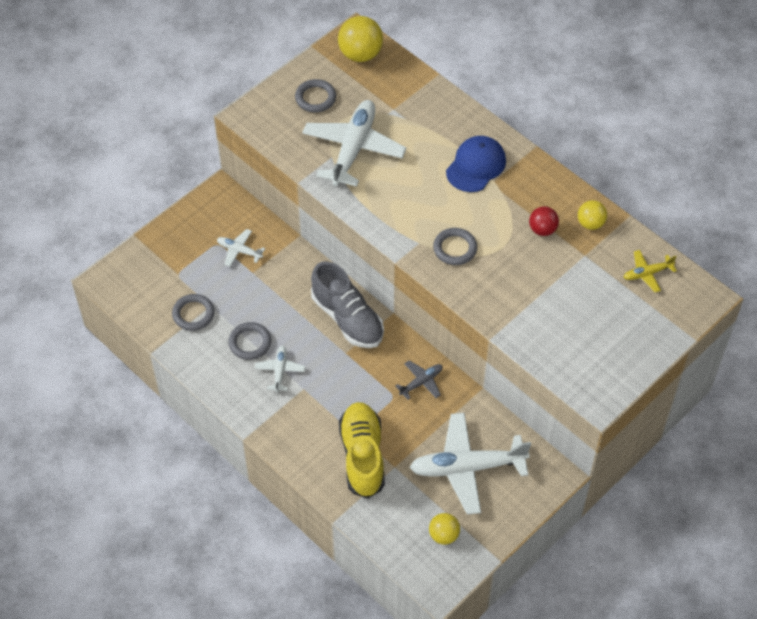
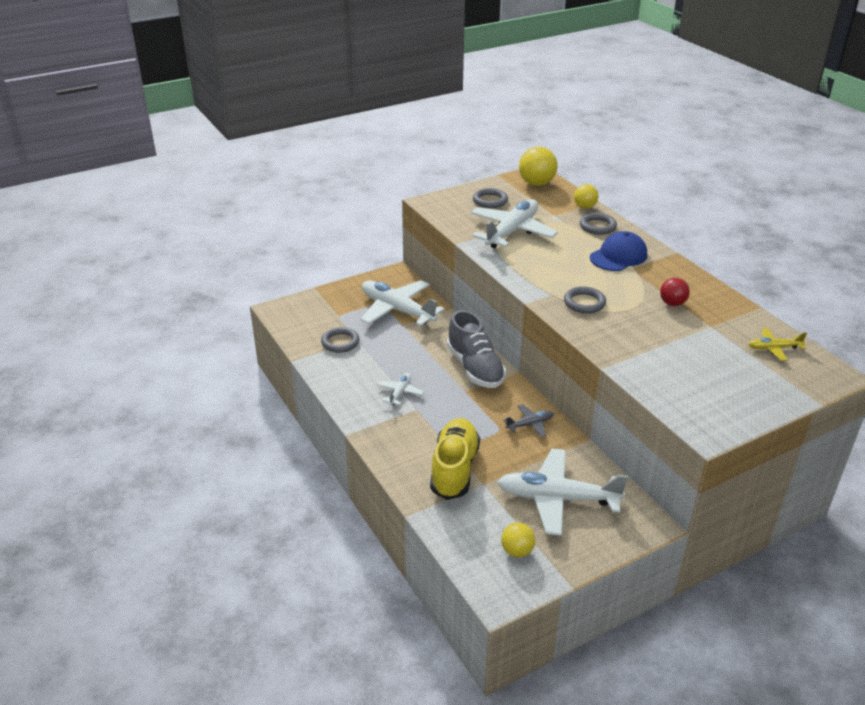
camera: 15 degrees right, 20 degrees down
(239, 251) = (397, 310): white plane -> white plane, size x2.13
(250, 343) = (381, 369): grey ring -> grey ring (597, 226)
(590, 223) = (720, 306): yellow ball -> yellow ball (584, 207)

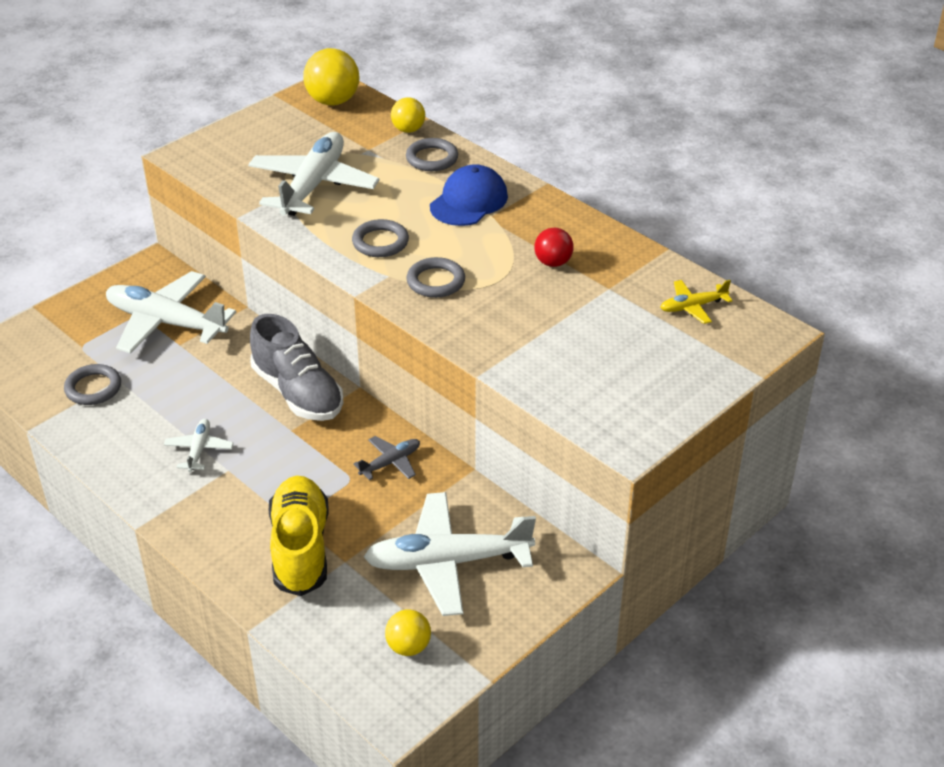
camera: 15 degrees left, 5 degrees up
(490, 201) = (272, 139): grey ring -> grey ring (380, 242)

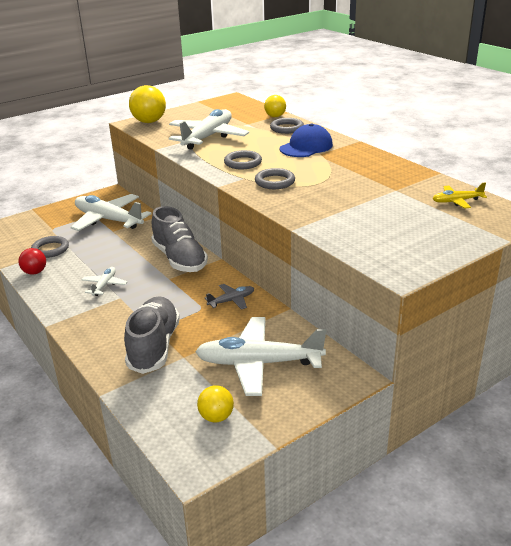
camera: 10 degrees right, 10 degrees down
(300, 548) = (154, 346): yellow shoe -> grey shoe
(333, 101) = (232, 104): yellow ball -> yellow ball (149, 122)
(553, 262) = (358, 176): red ball -> red ball (35, 272)

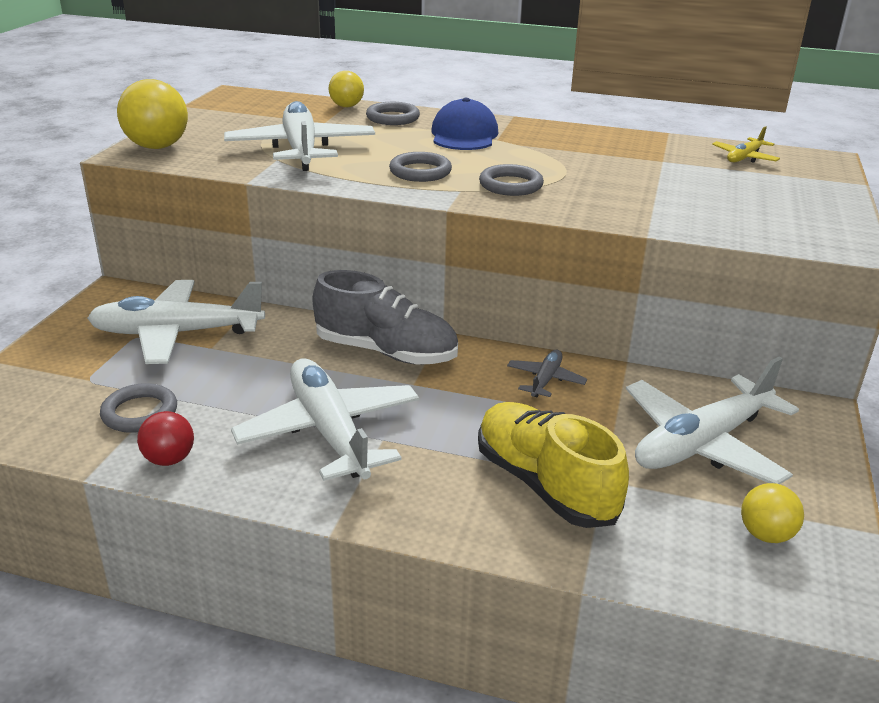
camera: 40 degrees left, 0 degrees up
(104, 285) = (329, 431): white plane -> white plane, size x2.13
(154, 346) = (544, 484): grey shoe -> yellow shoe

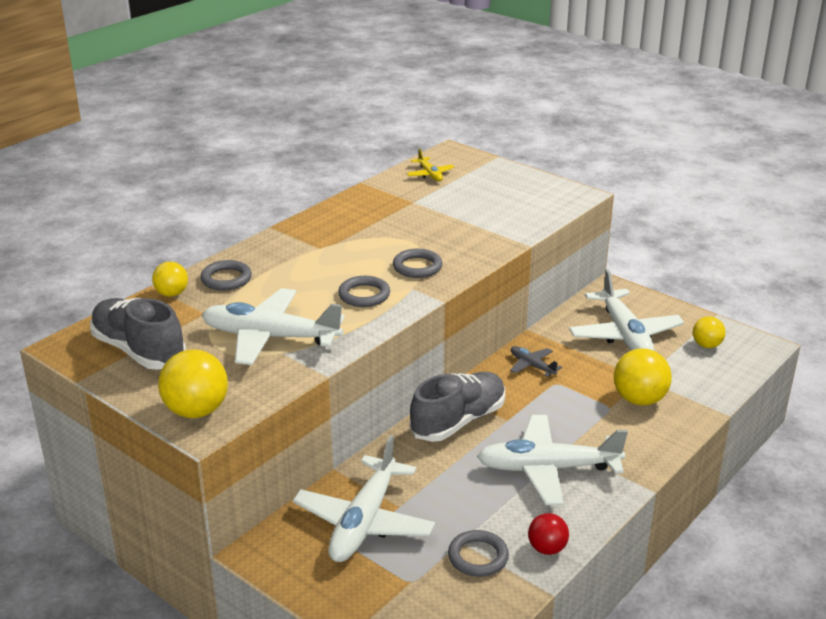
camera: 65 degrees left, 0 degrees up
(243, 113) = (139, 350): none -> grey shoe
(464, 135) = (298, 258): blue cap -> none
(544, 484) = (639, 399): yellow shoe -> yellow ball

